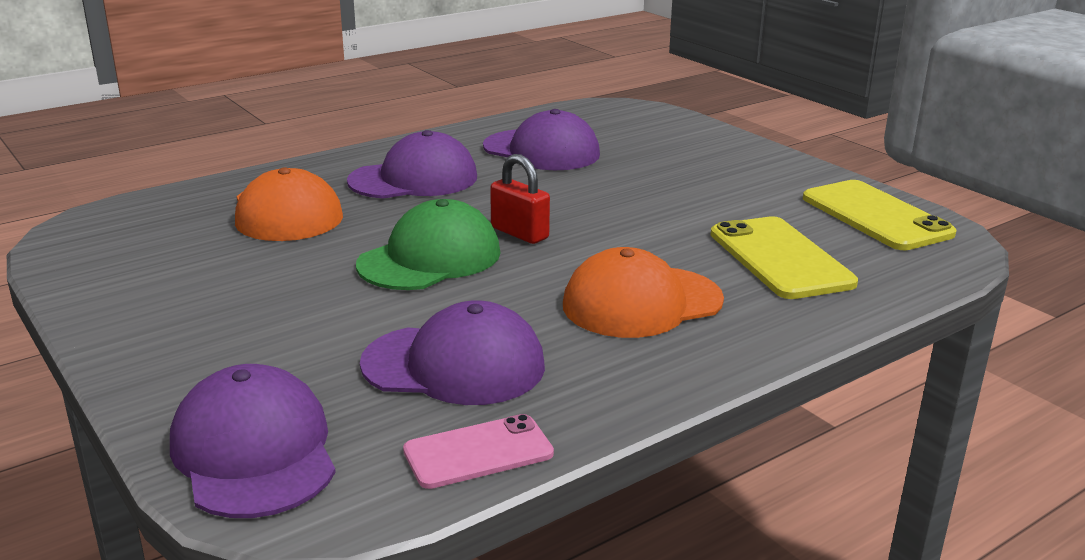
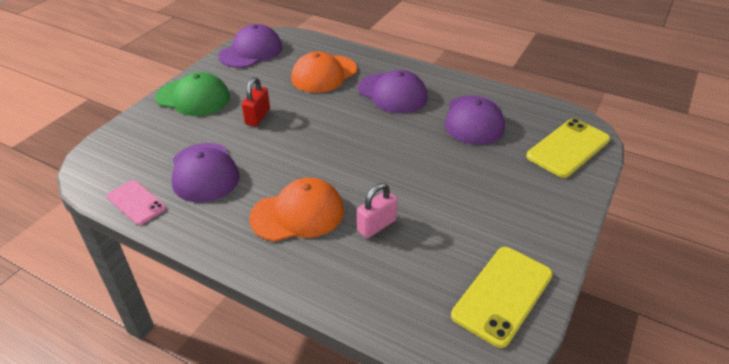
camera: 65 degrees right, 15 degrees up
(254, 451) = (120, 147): purple cap -> purple cap (251, 51)
(430, 258) = (303, 130): green cap -> green cap (193, 97)
(519, 233) = (352, 148): red padlock -> red padlock (257, 117)
(642, 302) = (298, 214): orange cap -> orange cap turned 120 degrees clockwise
(710, 254) = (376, 225): none -> pink padlock
(780, 258) = (393, 258): yellow phone -> yellow phone (568, 148)

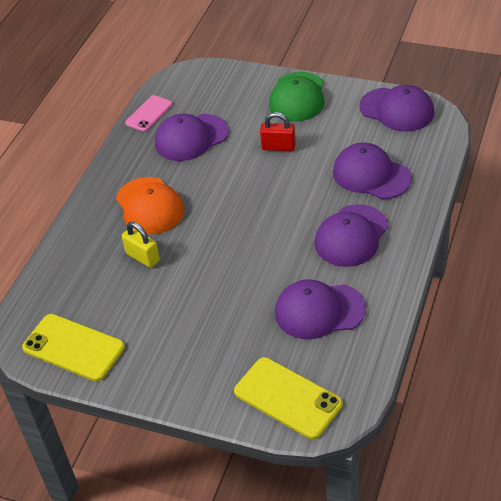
camera: 85 degrees right, 5 degrees up
(324, 74) = (371, 175): orange cap -> purple cap
(376, 225) = (142, 257): pink padlock -> yellow padlock

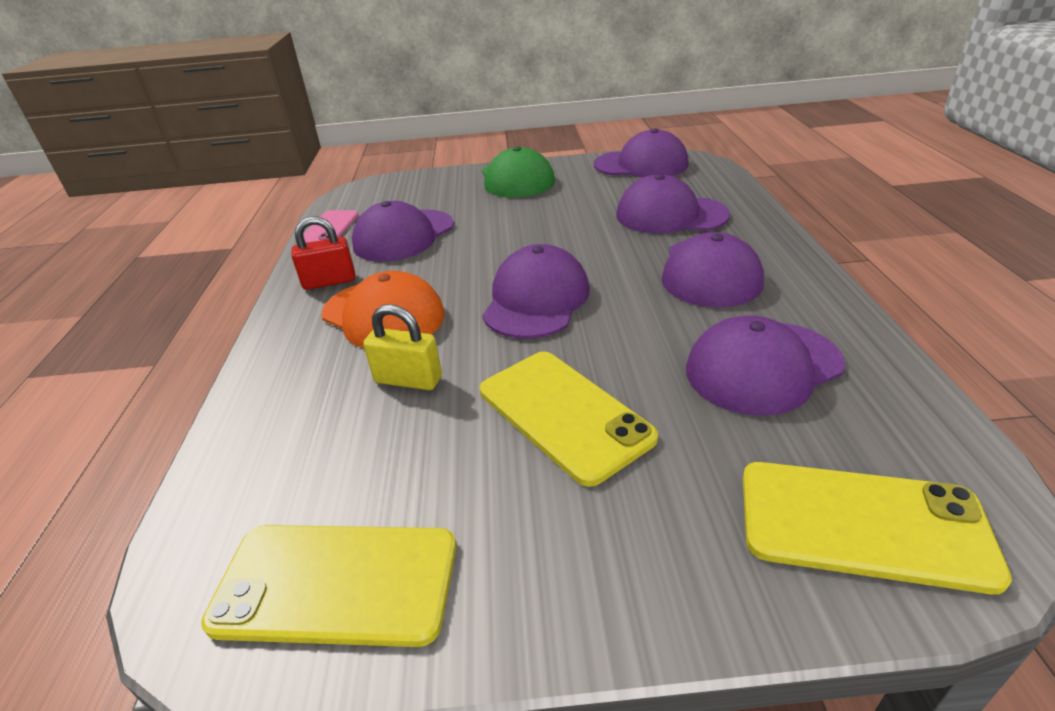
camera: 25 degrees left, 10 degrees down
(204, 303) = (563, 414): none -> yellow phone
(237, 223) = (536, 300): none -> purple cap
(278, 147) = (529, 218): red padlock -> red padlock (329, 281)

